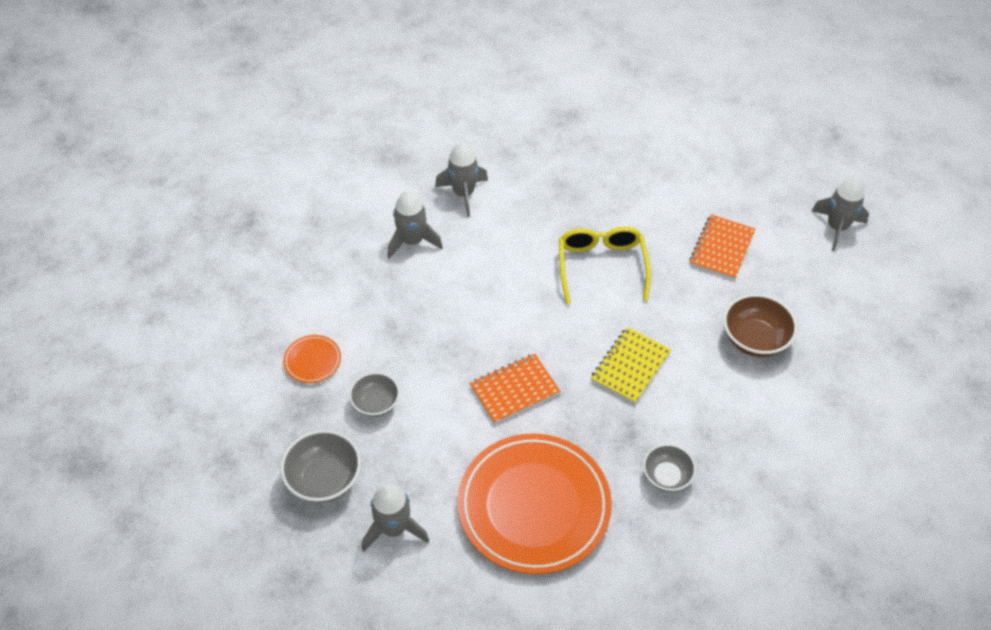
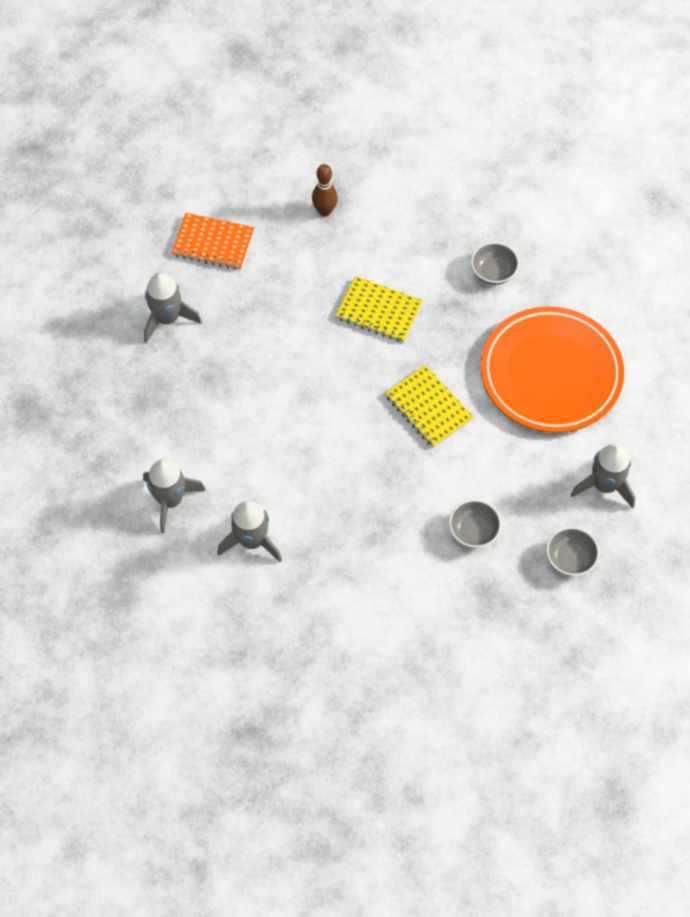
camera: 100 degrees left, 10 degrees up
(312, 361) = (435, 606): orange plate -> none
(324, 479) = (570, 559): grey bowl -> grey bowl, size x0.66
(514, 390) = (428, 408): orange notebook -> yellow notebook
(601, 267) = (256, 349): yellow glasses -> none
(754, 339) = (325, 211): brown bowl -> brown bowling pin
(837, 227) = (168, 146): grey rocket -> grey rocket (167, 318)

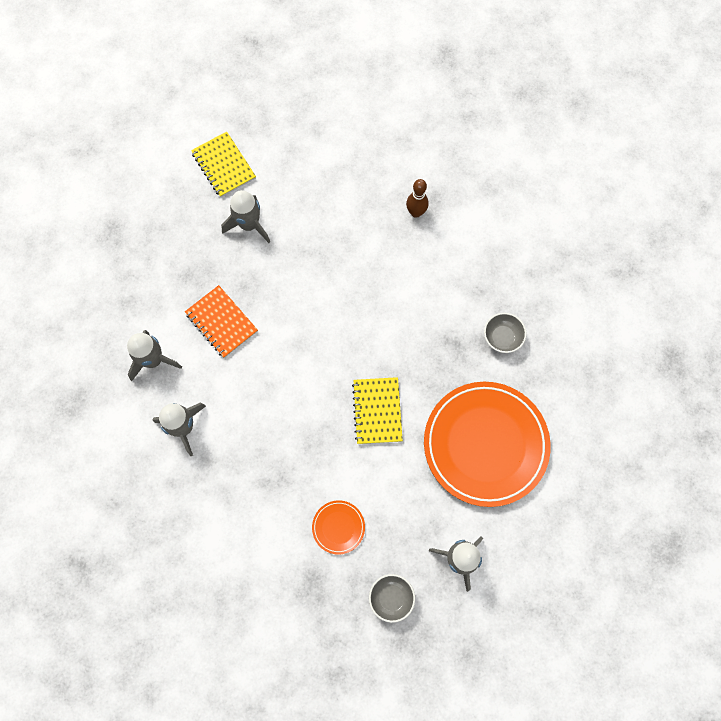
camera: 35 degrees right, 10 degrees up
(213, 243) = (321, 188): orange notebook -> orange notebook (221, 322)
(379, 311) = (397, 314): yellow notebook -> yellow notebook (224, 166)
(473, 531) = (338, 527): grey bowl -> orange plate

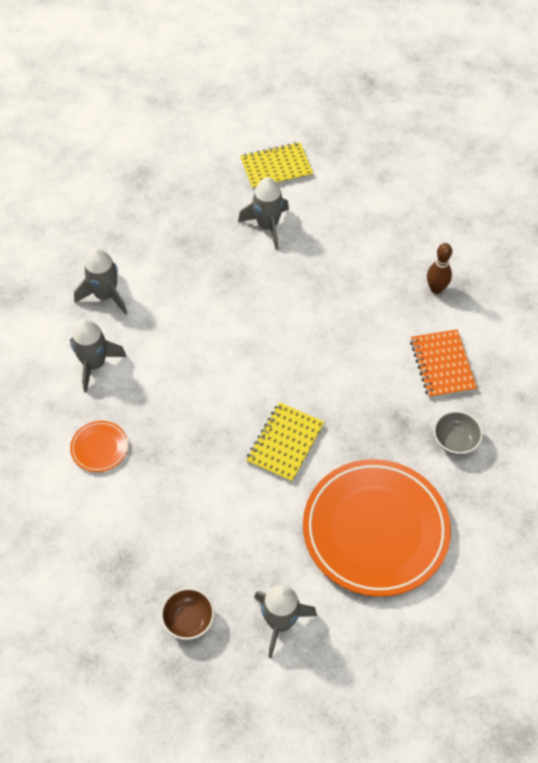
camera: 30 degrees right, 15 degrees down
(221, 322) = (188, 294): orange notebook -> orange notebook (442, 365)
(224, 166) = (276, 168): yellow notebook -> yellow notebook turned 75 degrees clockwise
(338, 527) = (179, 527): orange plate -> orange plate (99, 448)
(391, 598) = (188, 620): grey bowl -> brown bowl

